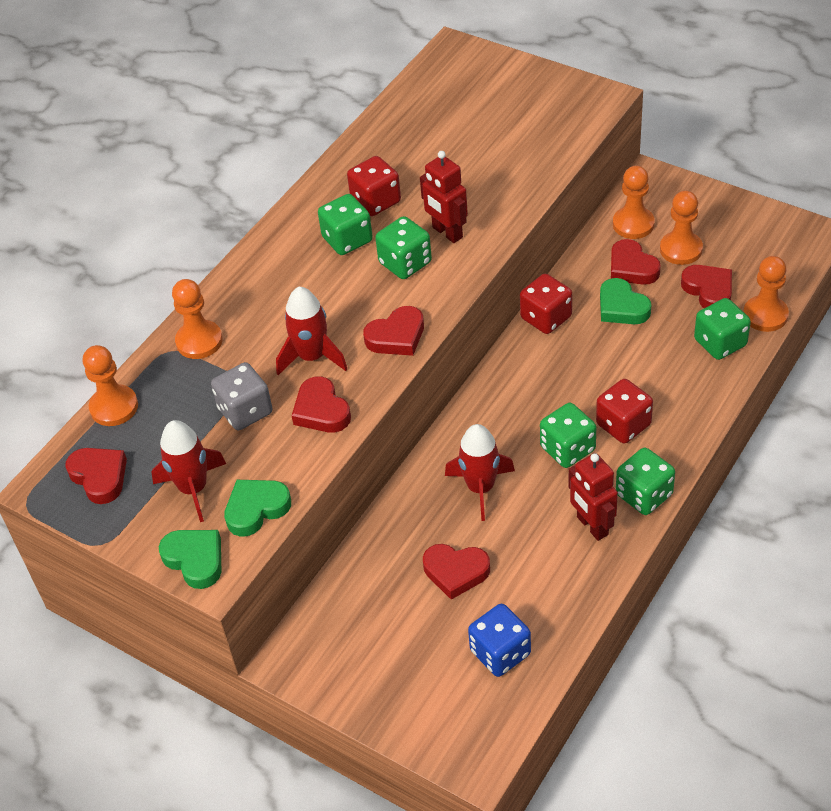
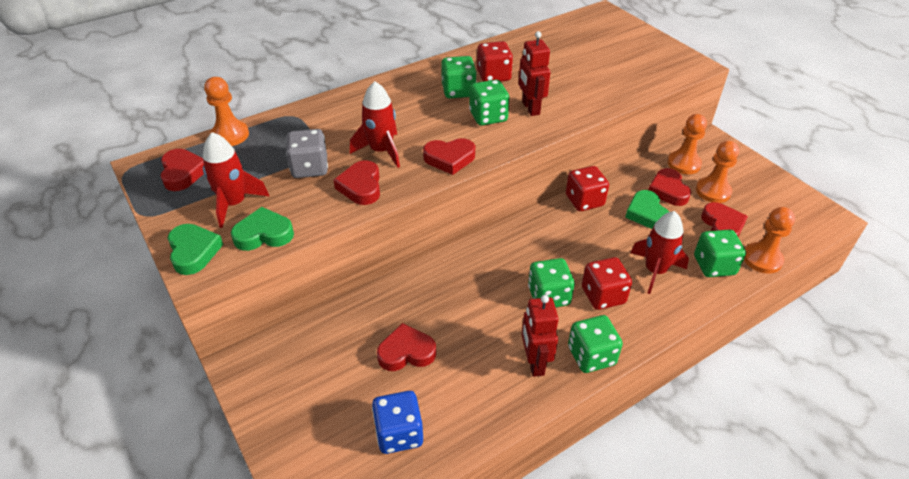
camera: 20 degrees right, 5 degrees down
(199, 341) = (315, 116): orange pawn -> none
(456, 572) = (406, 352): red heart -> red heart turned 135 degrees clockwise
(480, 488) = (465, 298): red rocket -> red rocket (655, 271)

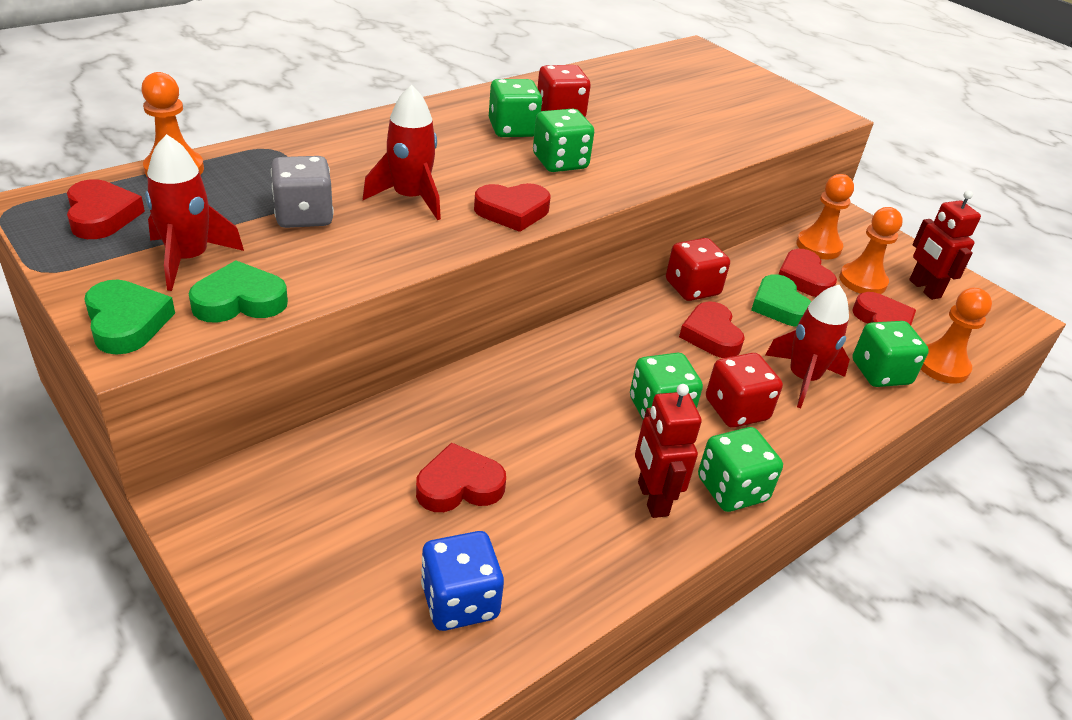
camera: 10 degrees left, 5 degrees down
(361, 186) = (385, 242): red heart -> red heart (711, 335)
(530, 108) = (618, 155): red robot -> red robot (924, 289)

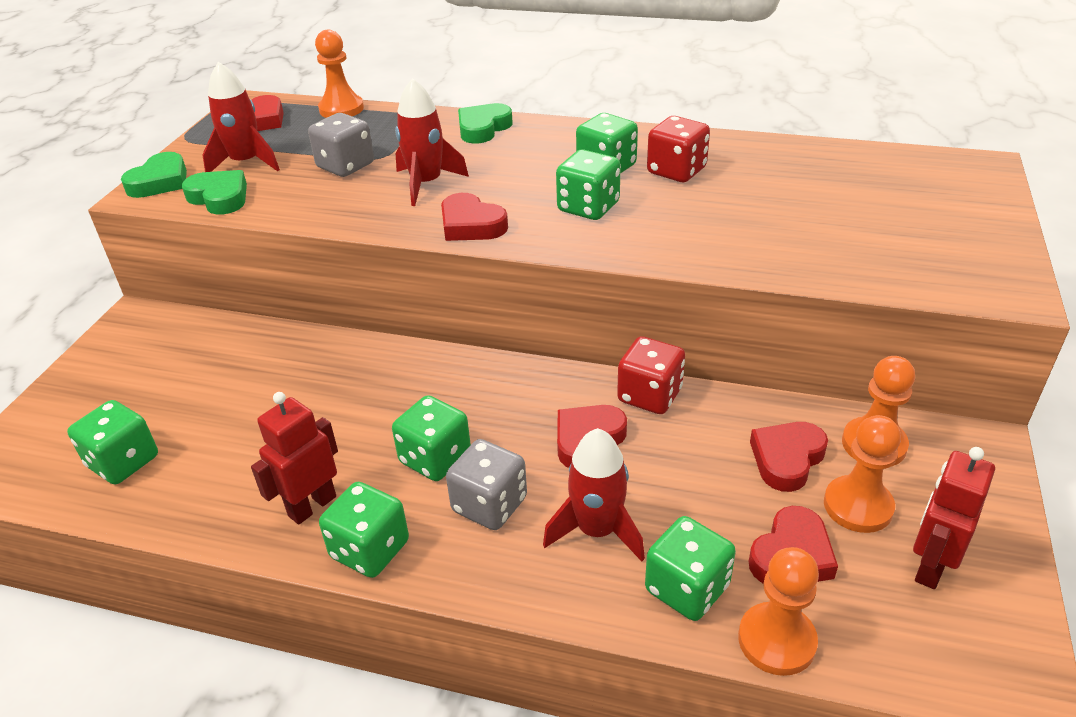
camera: 60 degrees right, 0 degrees up
(459, 486) = (239, 403): red heart -> none
(460, 601) = (123, 462): blue dice -> green dice
(736, 410) = (489, 505): red dice -> grey dice
(779, 306) = (705, 463): green heart -> green heart (483, 128)

